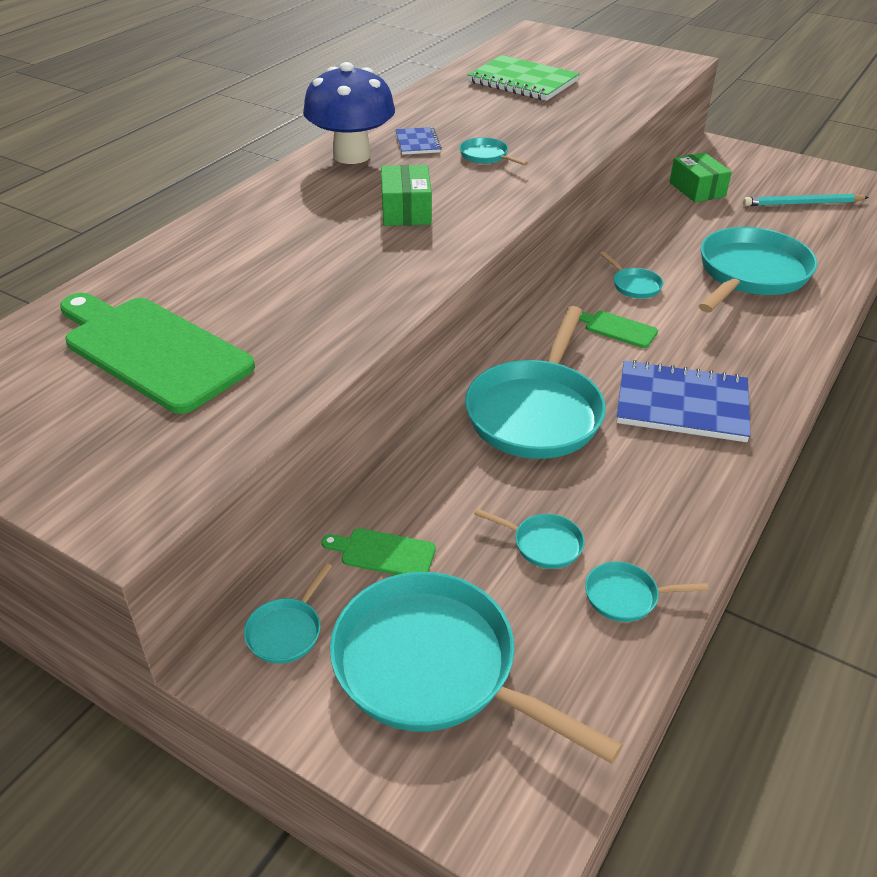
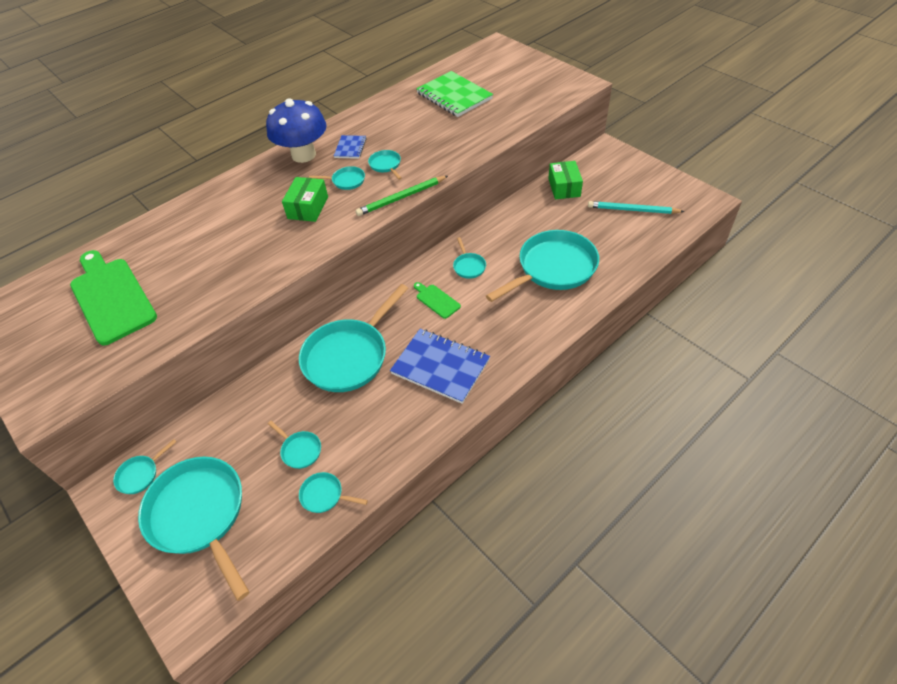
camera: 20 degrees right, 10 degrees up
(383, 553) = (212, 437): green cutting board -> none
(441, 177) = (346, 181): none -> turquoise pan
(539, 187) = (401, 198): none -> green pencil

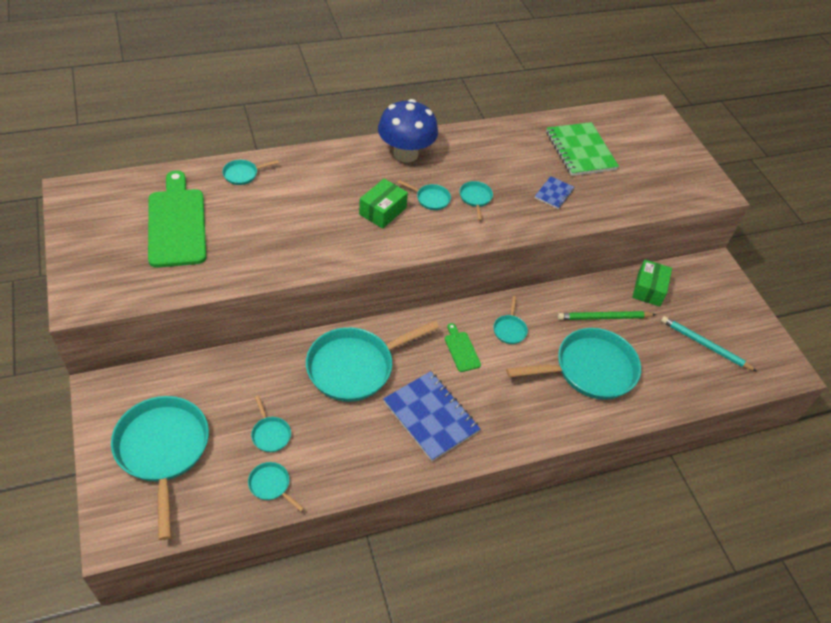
camera: 15 degrees right, 0 degrees up
(140, 474) = (132, 390): turquoise pan -> turquoise pan (243, 174)
(350, 148) = (452, 165): blue notebook -> blue notebook (554, 193)
(401, 198) = (472, 239): green pencil -> green pencil (604, 318)

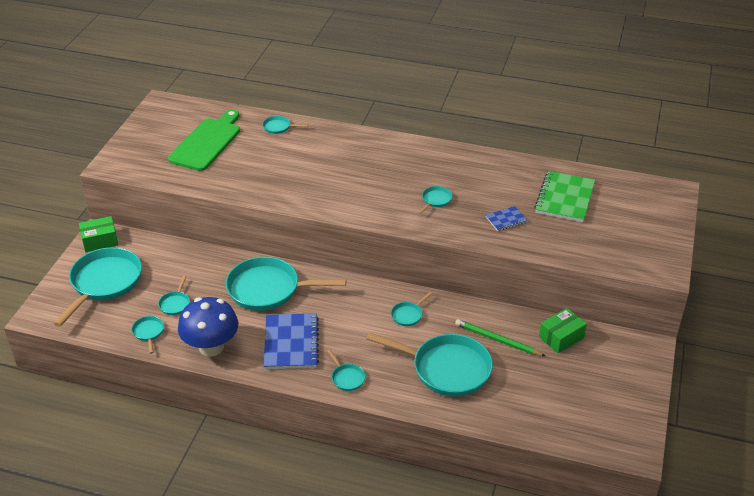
camera: 40 degrees right, 10 degrees down
(382, 211) = (354, 183): green box -> green box (100, 241)
(405, 154) = (411, 152): blue mushroom -> blue mushroom (211, 347)
(430, 199) = (399, 188): turquoise pan -> turquoise pan (347, 378)
(461, 349) = (356, 312): green cutting board -> none
(704, 345) = (570, 397): turquoise pencil -> none

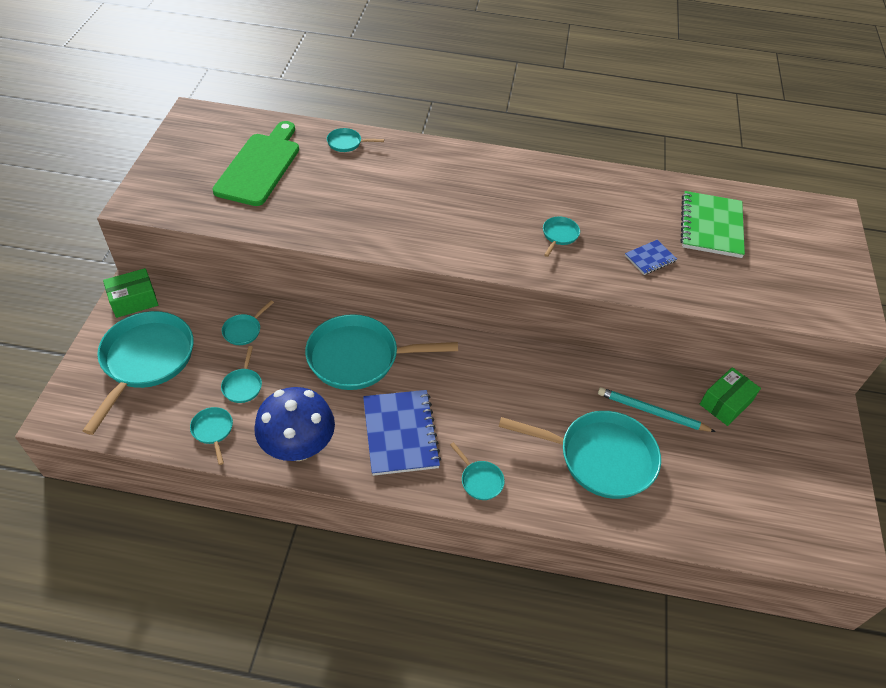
camera: 10 degrees left, 10 degrees up
(408, 315) = (537, 383): turquoise pan -> turquoise pan (244, 330)
(497, 340) = (652, 412): green pencil -> turquoise pencil

